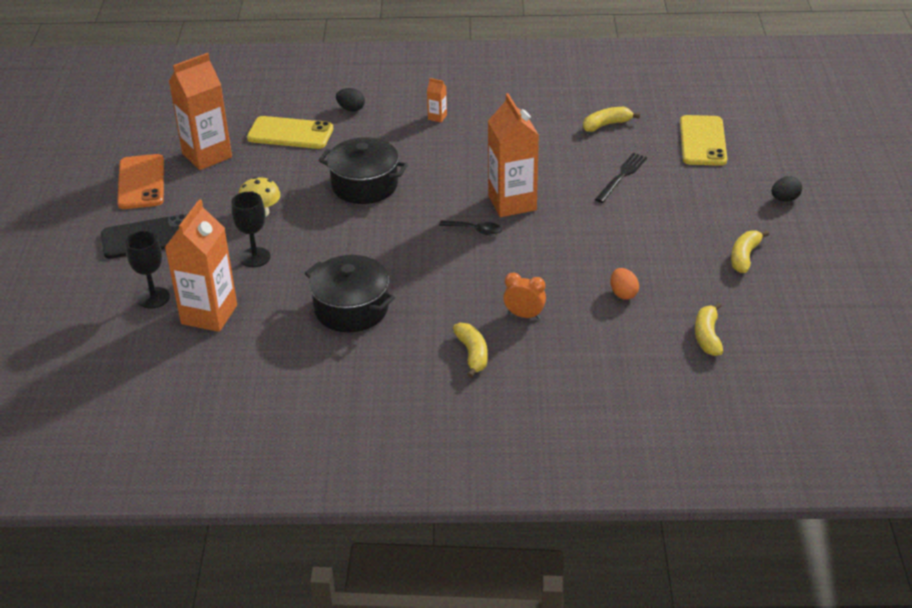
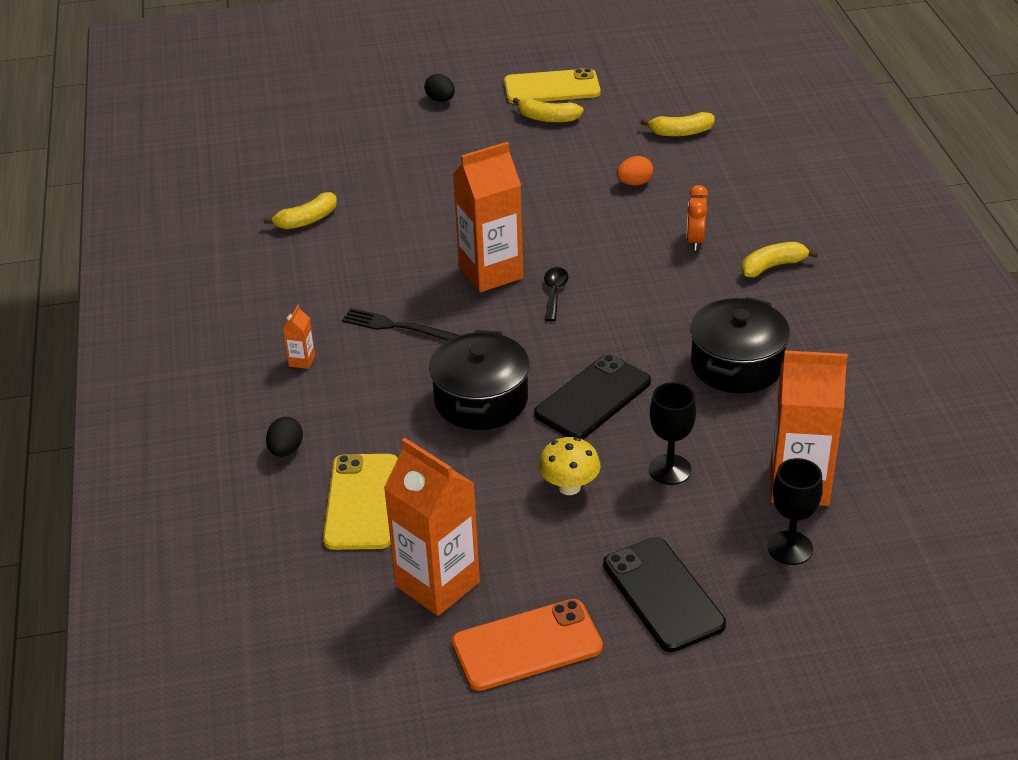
camera: 100 degrees left, 0 degrees up
(344, 233) = (593, 398): none -> black phone
(606, 125) = (307, 220): yellow banana -> yellow banana turned 90 degrees counterclockwise
(622, 176) = (418, 200): black fork -> black fork (395, 326)
(702, 141) = (335, 153): yellow phone -> yellow phone (552, 88)

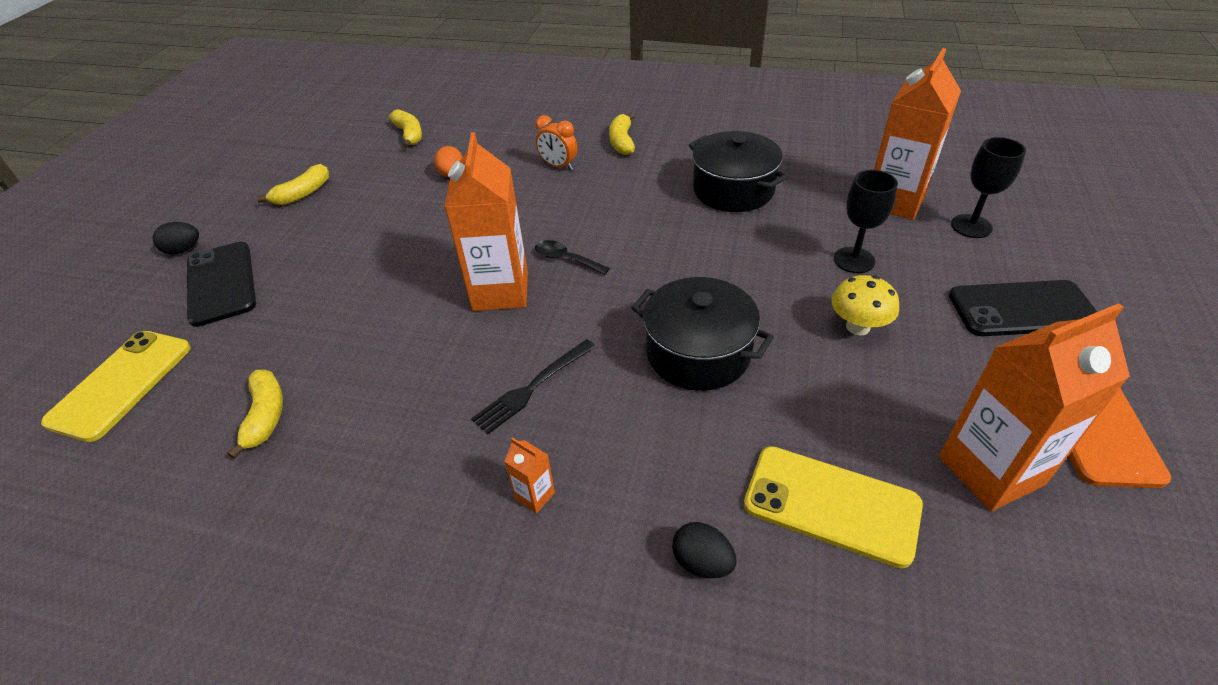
camera: 65 degrees left, 5 degrees up
(552, 88) = (261, 179): yellow phone -> yellow phone (121, 384)
(593, 398) = (735, 277): black phone -> black phone (221, 283)
(680, 132) = (409, 135): yellow banana -> yellow banana turned 45 degrees counterclockwise

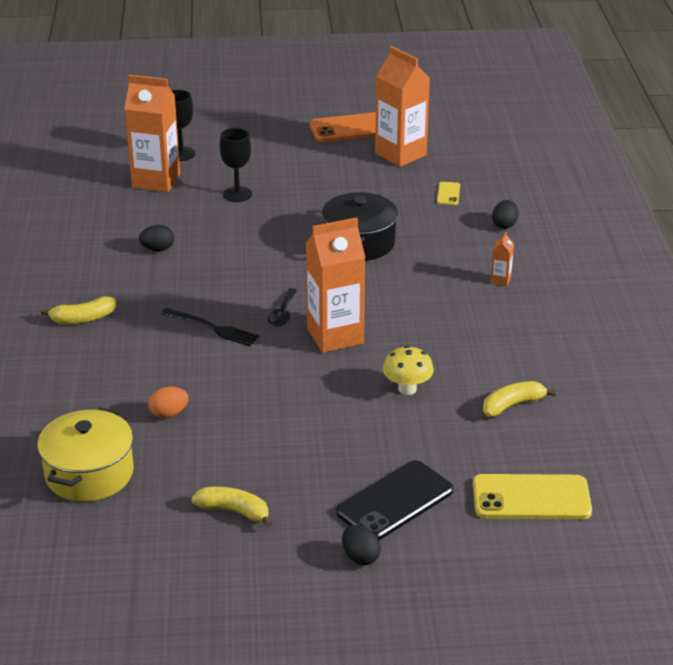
camera: 110 degrees left, 10 degrees down
(409, 135) = (89, 473): yellow banana -> yellow pot
(532, 388) = (423, 299): black fork -> black fork (213, 328)
(558, 166) = (138, 348): orange clock -> none
(733, 190) = (157, 249): black pot -> black egg
(831, 504) = (448, 194): yellow phone -> yellow phone, size x0.47
(858, 327) = (308, 191): yellow mushroom -> yellow mushroom (407, 389)
(1022, 309) = (267, 141): black phone -> none

